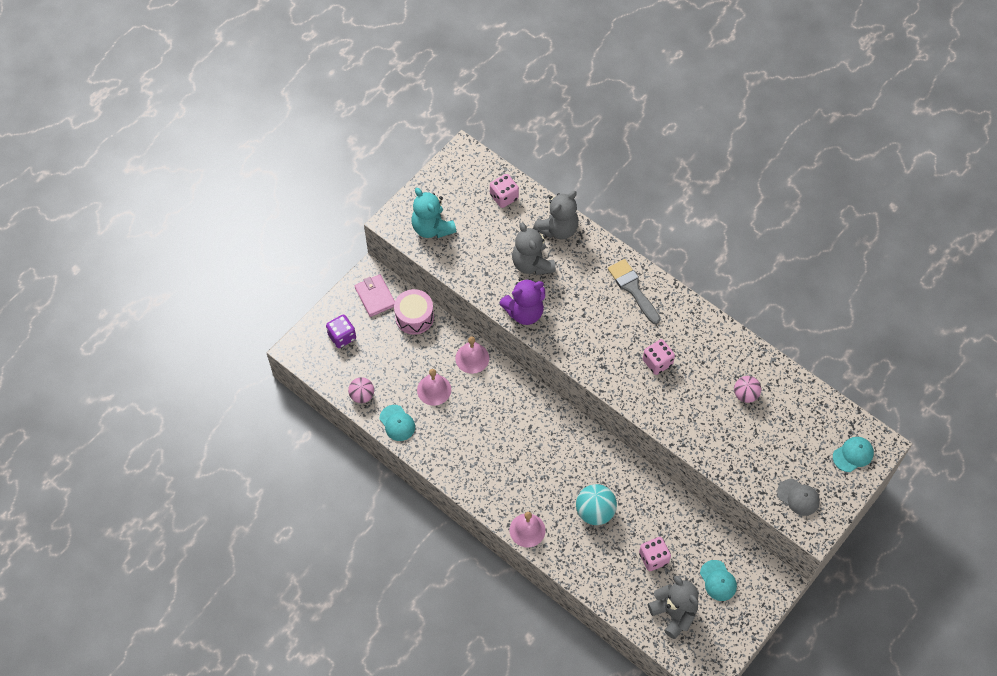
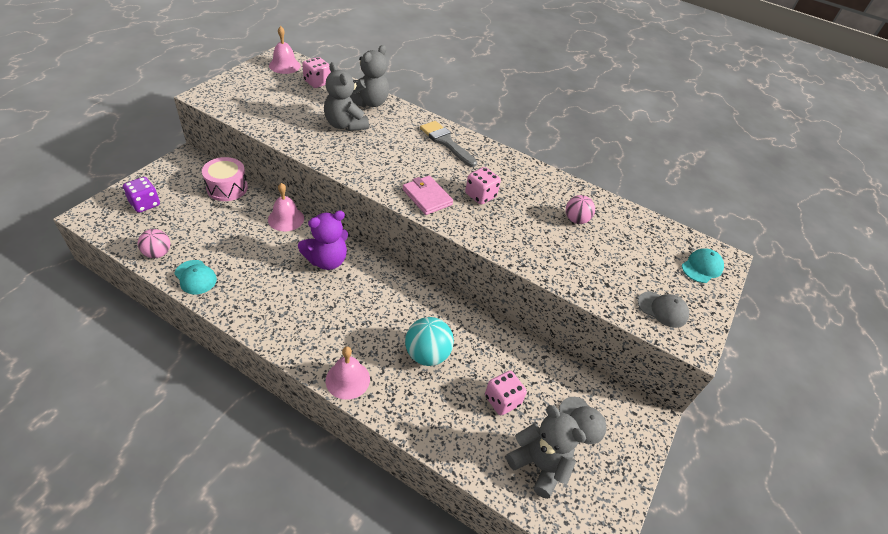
camera: 15 degrees left, 15 degrees down
(375, 297) = (187, 173): pink wallet -> pink wallet (427, 197)
(432, 228) = (244, 100): turquoise teddy bear -> none
(434, 389) = (242, 246): pink bell -> pink bell (284, 65)
(524, 312) = (338, 158): purple teddy bear -> purple teddy bear (327, 260)
(718, 580) = (582, 420): turquoise cap -> grey cap

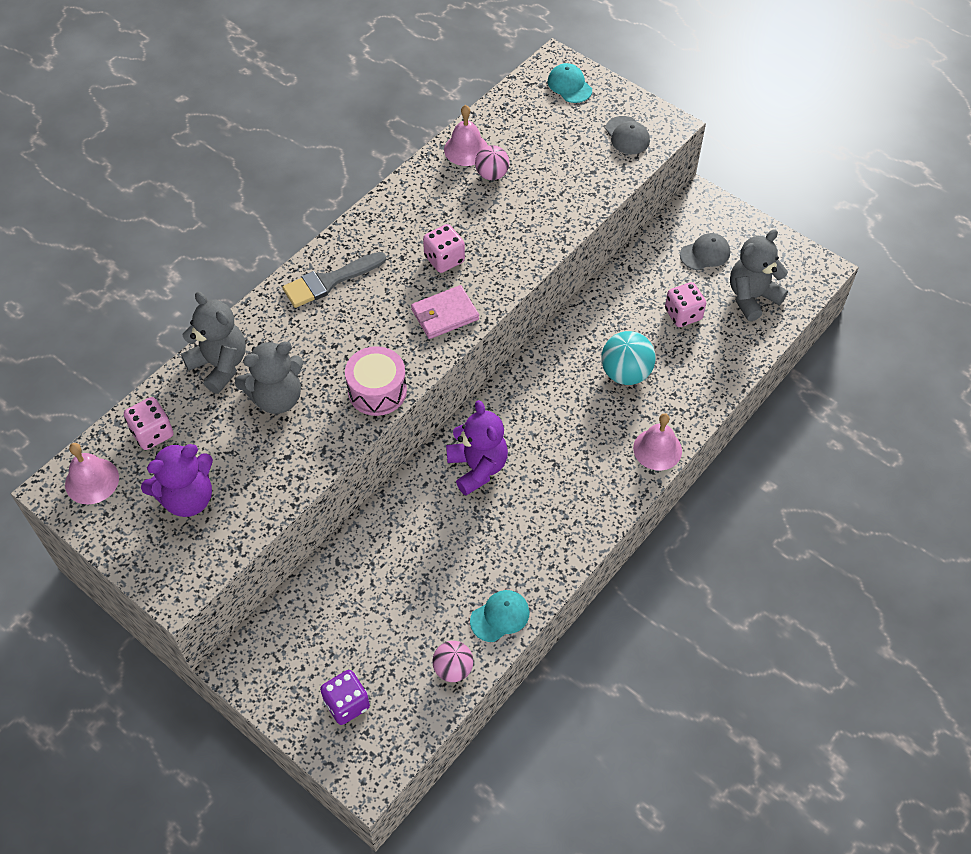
camera: 75 degrees left, 10 degrees up
(227, 188) = (319, 597): pink drum -> pink drum (377, 391)
(269, 96) = (187, 498): none -> purple teddy bear
(286, 219) = (394, 517): pink bell -> pink bell (466, 149)
(662, 309) = (627, 135): grey cap -> grey cap turned 120 degrees clockwise

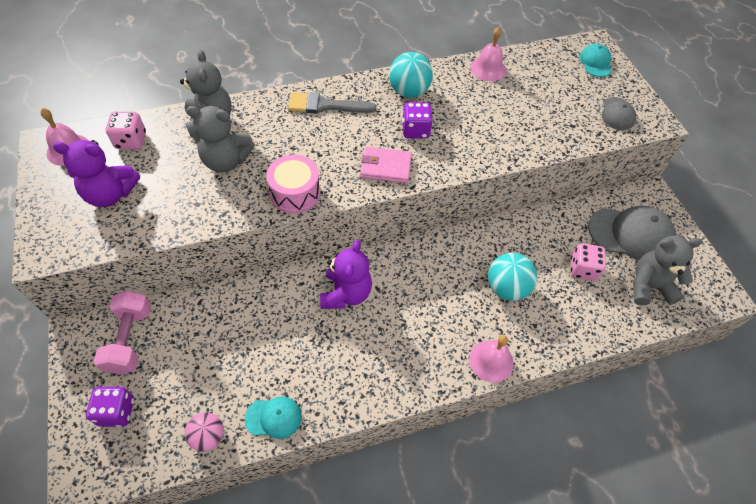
camera: 30 degrees right, 0 degrees up
(299, 637) = (130, 339): none -> pink dumbbell
(404, 219) = (409, 92): none -> turquoise ball
(444, 259) = (415, 130): pink dice -> purple dice
(492, 174) = (494, 93): pink ball -> none
(705, 253) = (630, 234): grey cap -> grey cap, size x1.85

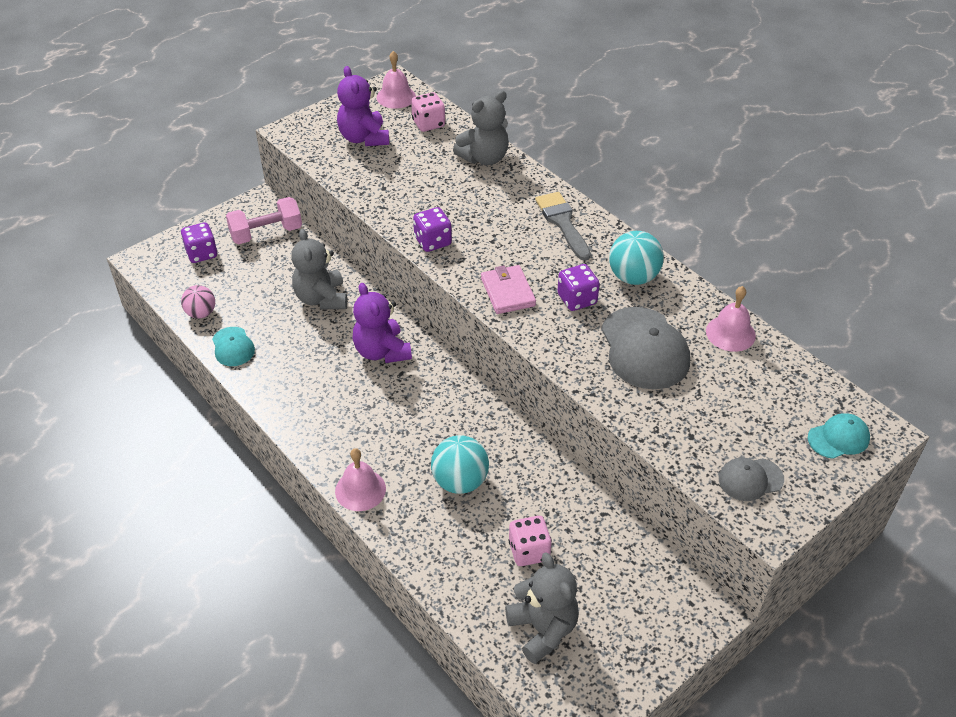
camera: 70 degrees right, 10 degrees down
(226, 161) = (442, 185): grey teddy bear -> grey teddy bear (321, 298)
(295, 193) = (433, 241): pink drum -> purple dice
(346, 293) = (382, 351): purple teddy bear -> purple teddy bear turned 75 degrees clockwise
(630, 234) = (618, 595): grey cap -> grey cap (644, 348)

